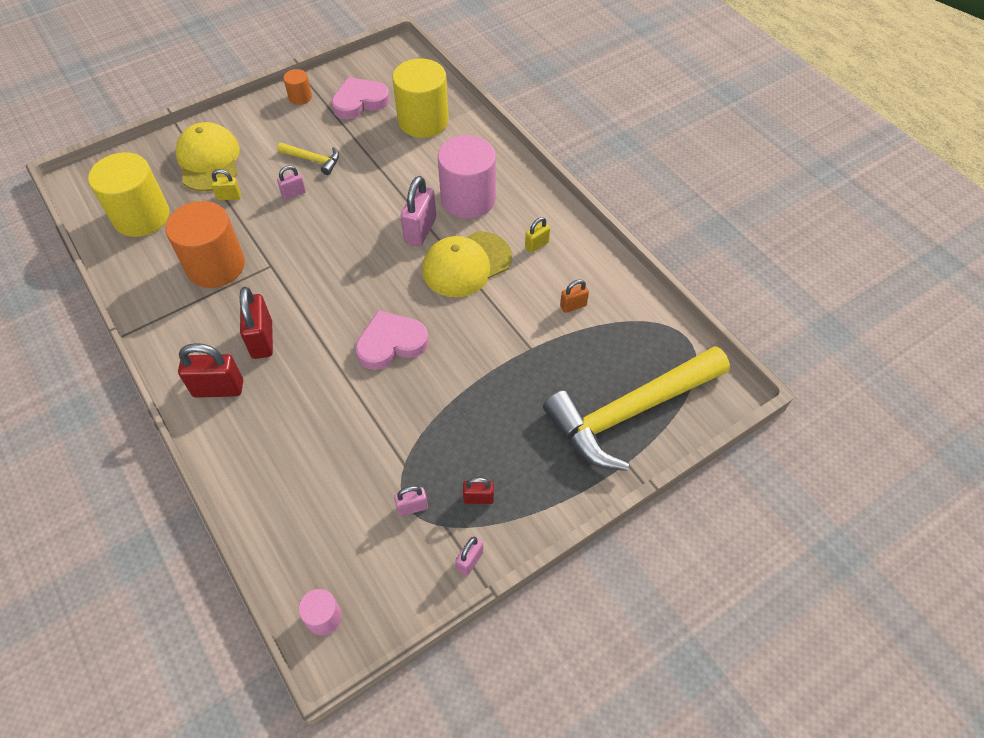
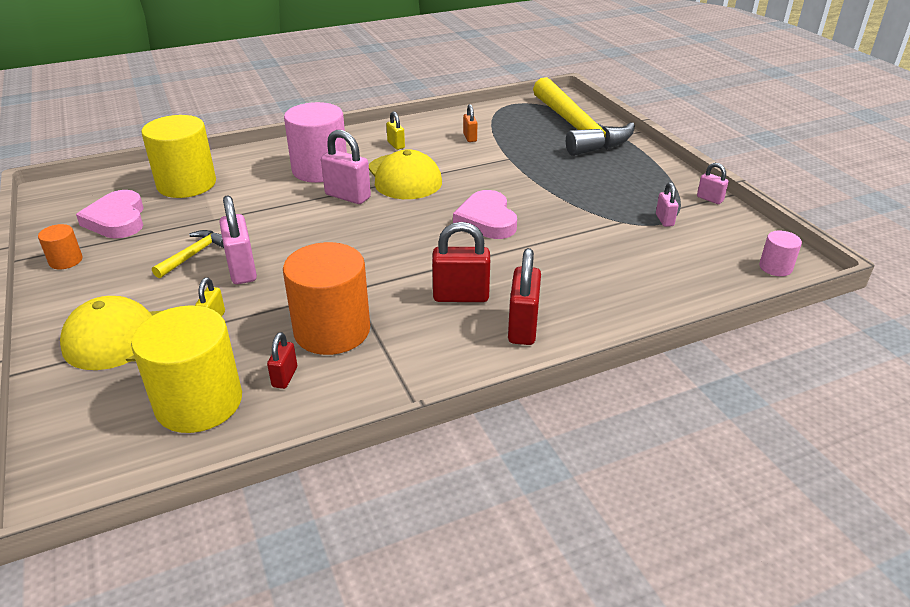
camera: 80 degrees left, 20 degrees down
(294, 193) = (242, 270): pink padlock -> pink padlock, size x1.80
(478, 498) = (654, 191): red padlock -> red padlock (285, 377)

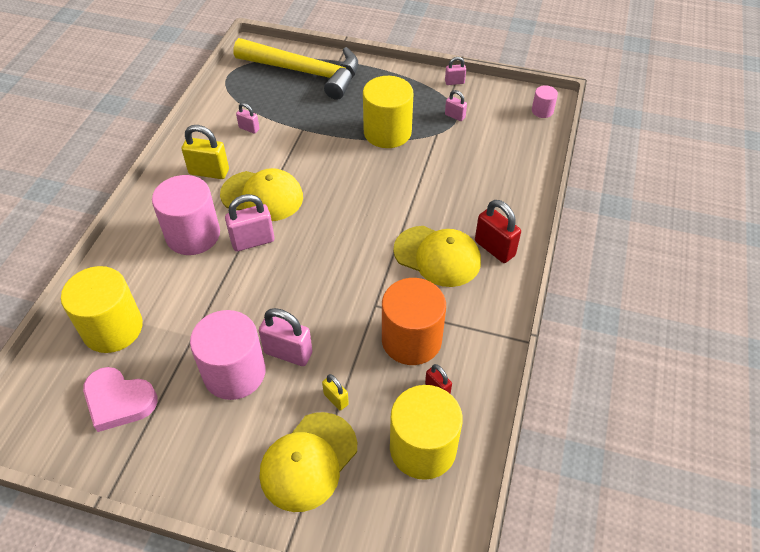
camera: 50 degrees left, 15 degrees up
(66, 261) = (149, 463): orange cylinder -> none
(193, 255) = (234, 373): yellow hammer -> pink cylinder
(396, 145) = (209, 172): yellow padlock -> yellow padlock, size x1.80
(461, 296) = (437, 256): red padlock -> yellow cap
(470, 137) = (249, 128): orange padlock -> pink padlock
(487, 220) = (367, 190): pink heart -> none
(576, 196) = (387, 132): none -> yellow cylinder

